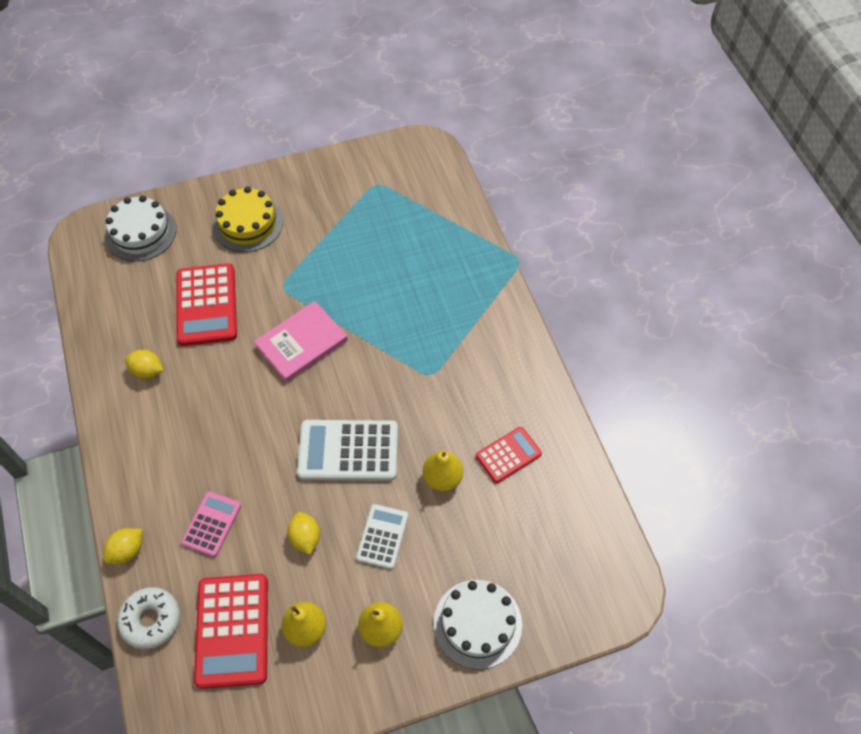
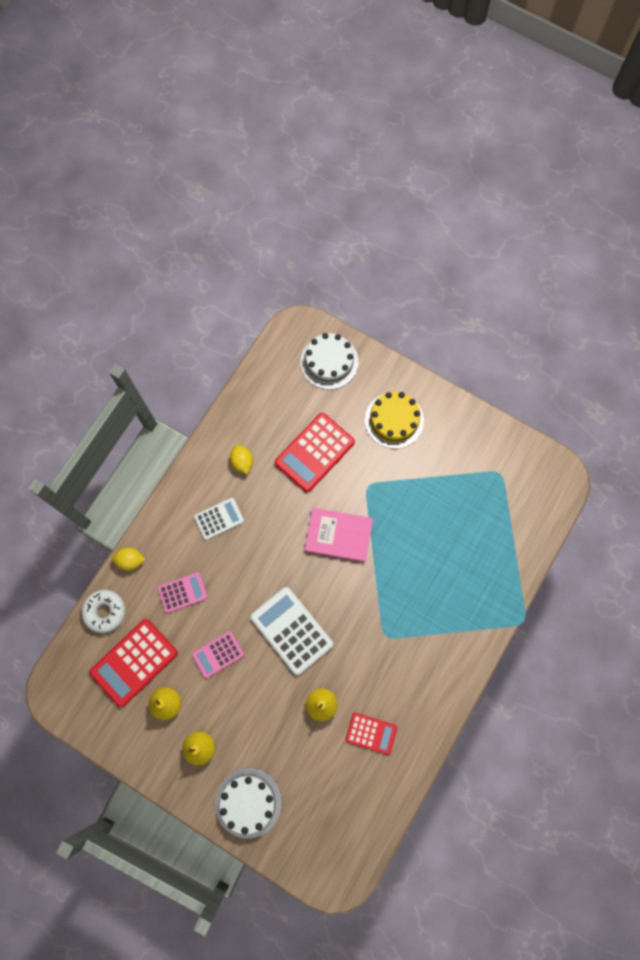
camera: 50 degrees right, 15 degrees up
(305, 538) = (218, 654): yellow lemon -> pink calculator
(382, 536) = (255, 699): white calculator -> white calculator (219, 519)

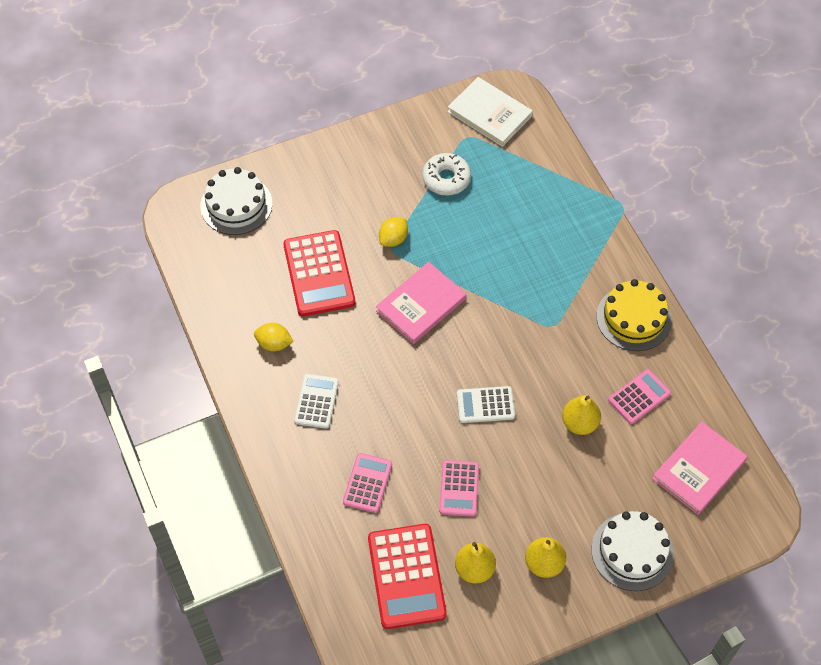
camera: 55 degrees left, 15 degrees down
(105, 611) = (328, 573): white donut -> white donut (446, 179)
(130, 560) = (292, 514): yellow lemon -> yellow lemon (393, 239)
(291, 630) = (485, 405): white calculator -> white calculator, size x0.59
(342, 811) = (698, 469): none -> pink book
(371, 733) = (639, 397): red calculator -> pink calculator
(394, 420) = (343, 187): yellow cake -> yellow cake (634, 318)
(531, 475) = (489, 114): none -> white book

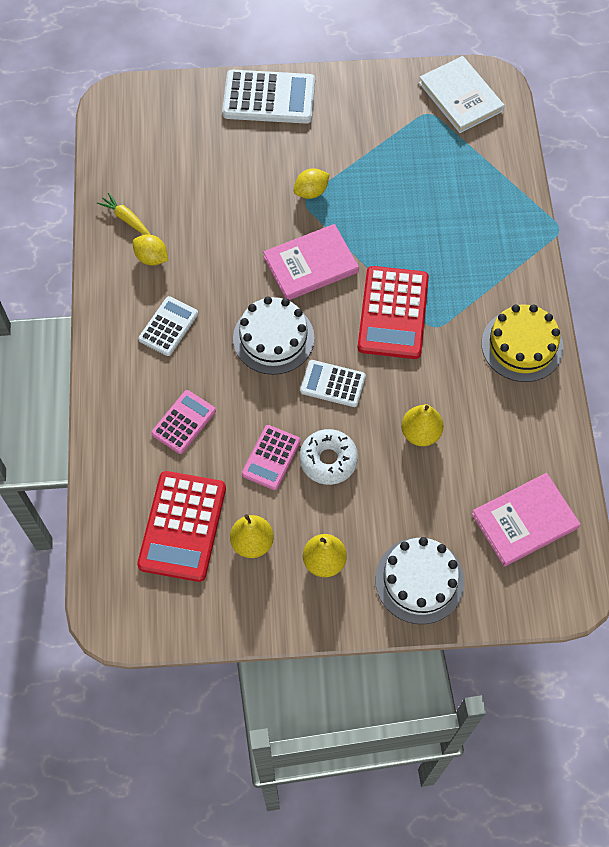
camera: 20 degrees right, 5 degrees up
(235, 315) = (126, 219): none -> yellow carrot
(236, 205) = (173, 113): white cake -> white cake (273, 338)
(319, 165) = (269, 98): none -> white calculator
(319, 274) = (224, 204): red calculator -> red calculator (393, 313)
(446, 179) = (389, 148): white donut -> white donut (328, 460)
(639, 397) = (493, 427): pink calculator -> none

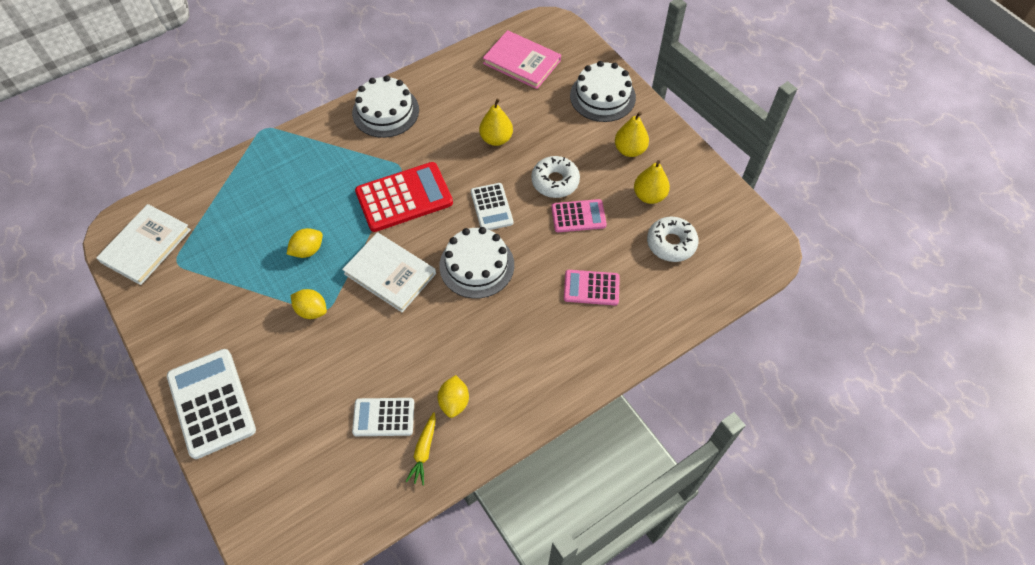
camera: 120 degrees left, 5 degrees down
(168, 326) = (514, 348): white calculator -> white calculator (383, 417)
(182, 526) = (671, 243): red calculator -> white donut
(310, 264) = (390, 274): pink book -> white book
(379, 212) = (308, 250): none -> yellow lemon
(522, 345) = (385, 111): yellow cake -> white cake

